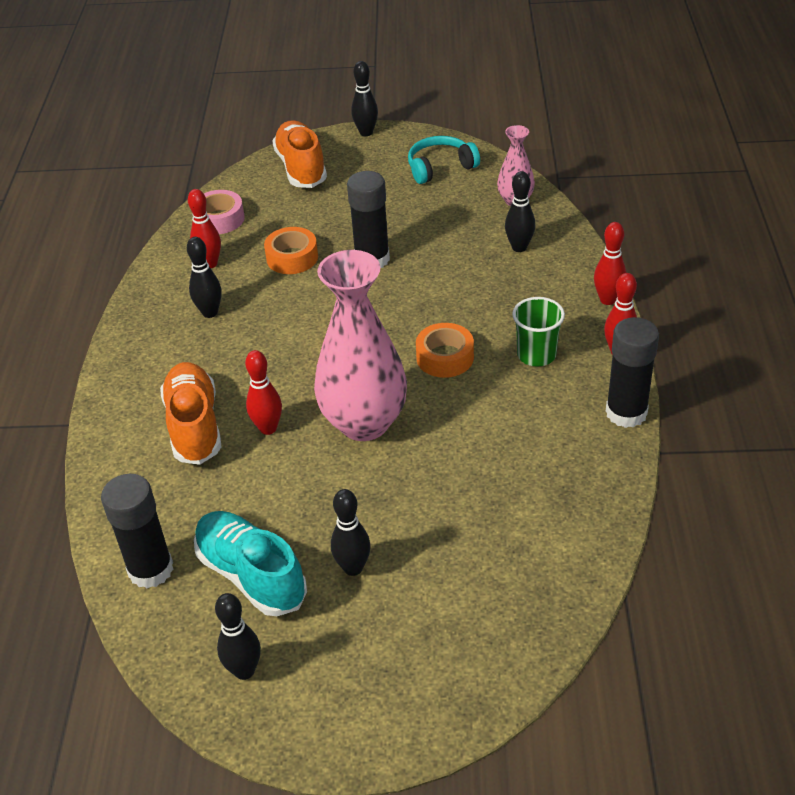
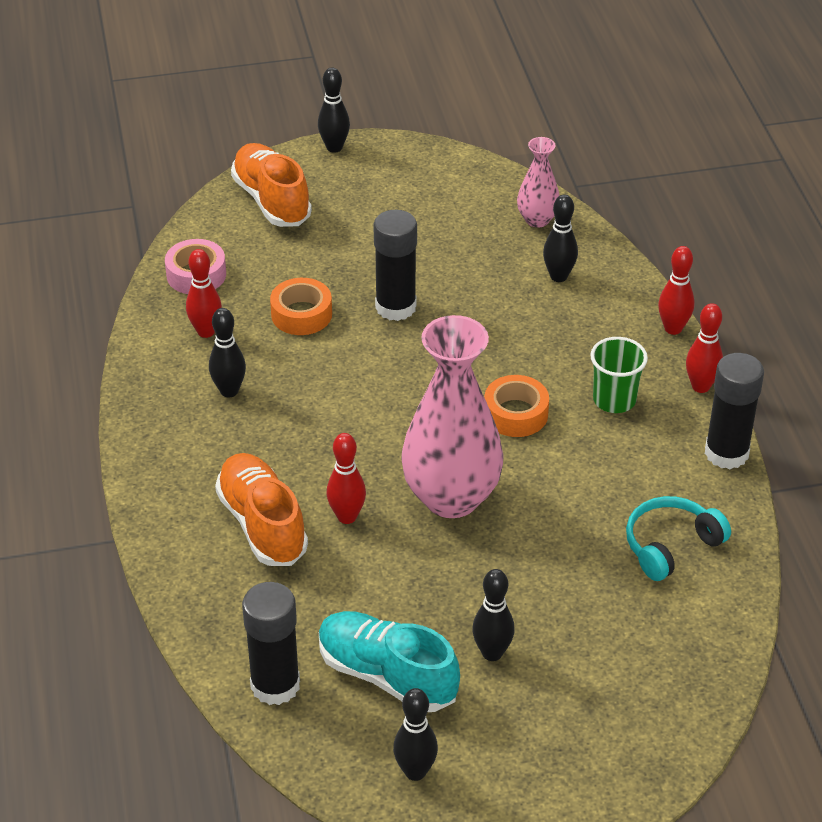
camera: 15 degrees left, 0 degrees up
(440, 167) = (437, 185): turquoise headphones -> turquoise headphones (671, 545)

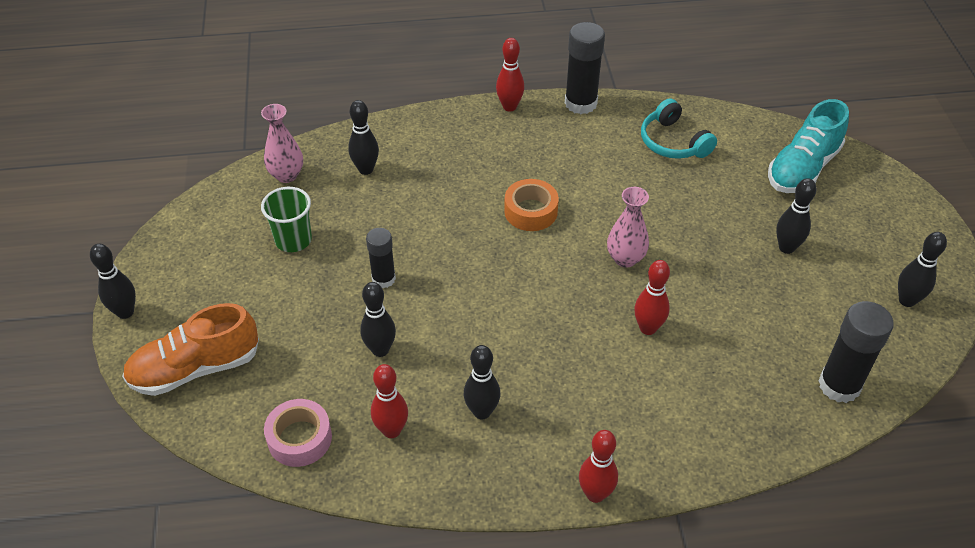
camera: 85 degrees left, 5 degrees up
(262, 524) = (658, 389): orange shoe -> none
(301, 314) = (380, 350): orange tape -> black bowling pin
(386, 675) = (817, 312): turquoise shoe -> turquoise shoe (803, 168)
(395, 307) = (383, 279): black glue stick -> black glue stick, size x0.63
(451, 497) = (625, 258): pink vase -> pink vase, size x0.50
(614, 400) = (519, 153): green cup -> green cup (293, 240)
(673, 328) = (442, 113): red bowling pin -> red bowling pin (595, 494)

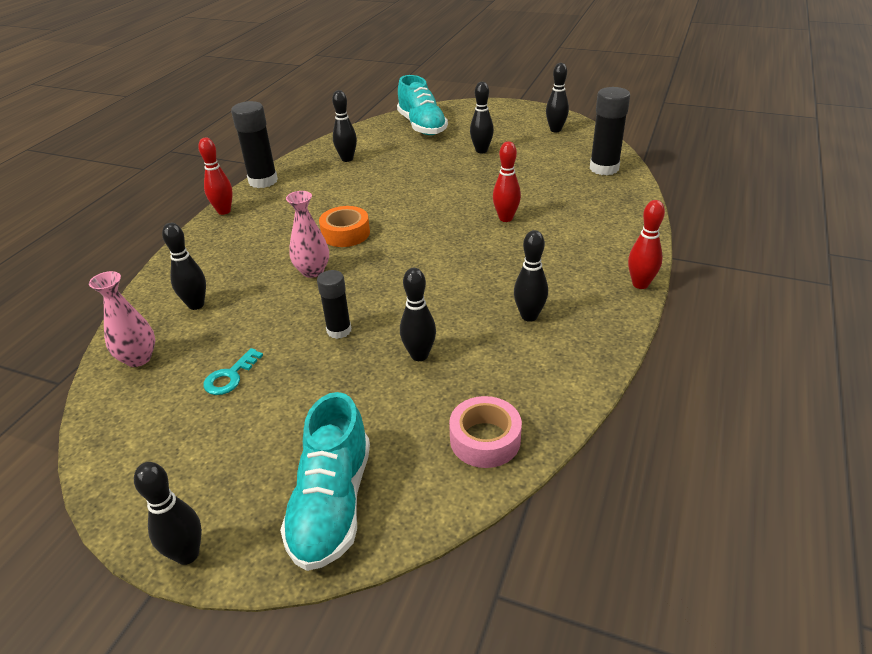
camera: 60 degrees left, 10 degrees down
(195, 368) = (332, 504): orange shoe -> turquoise shoe
(293, 240) = (230, 376): green cup -> turquoise key
(391, 430) = (515, 373): red bowling pin -> none
(625, 258) = (434, 208): pink vase -> pink vase (312, 271)
(673, 142) = (347, 159): turquoise headphones -> black bowling pin

